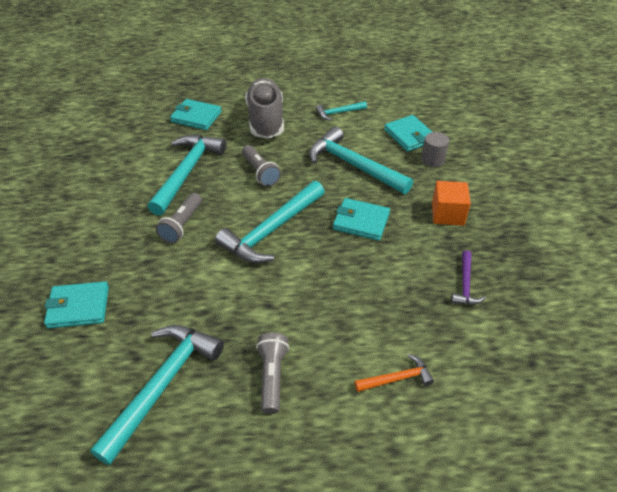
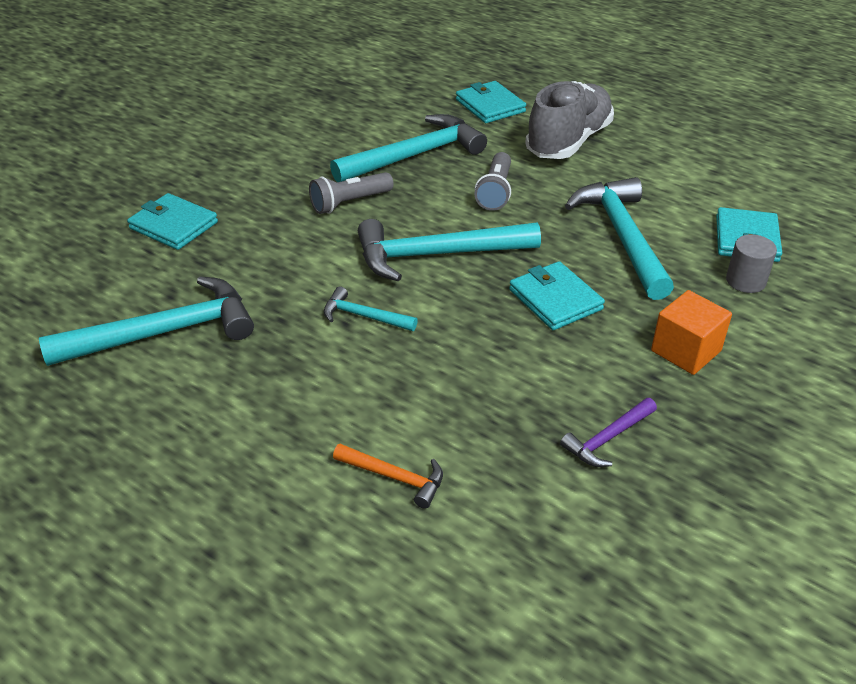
camera: 40 degrees right, 5 degrees down
(272, 376) = (268, 389): grey flashlight -> none
(338, 113) = (675, 172): turquoise hammer -> turquoise hammer (364, 316)

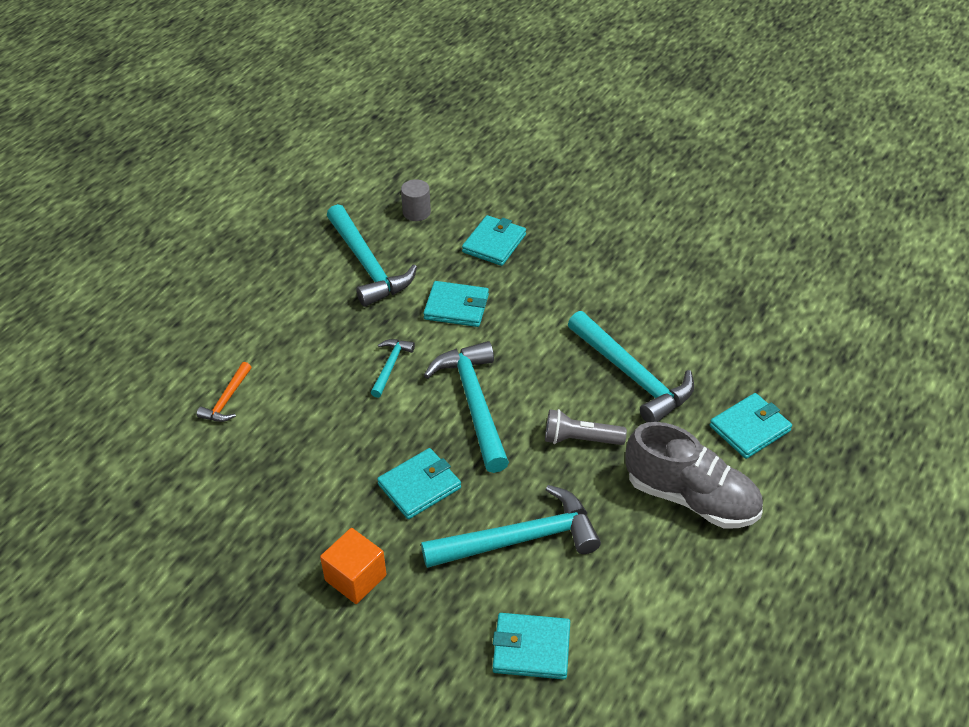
camera: 85 degrees right, 5 degrees up
(276, 260) = (456, 307): none -> turquoise wallet
(349, 203) = (543, 339): grey flashlight -> none
(608, 439) = (256, 518): purple hammer -> none
(745, 281) = (459, 638): grey cylinder -> grey cylinder (416, 212)

